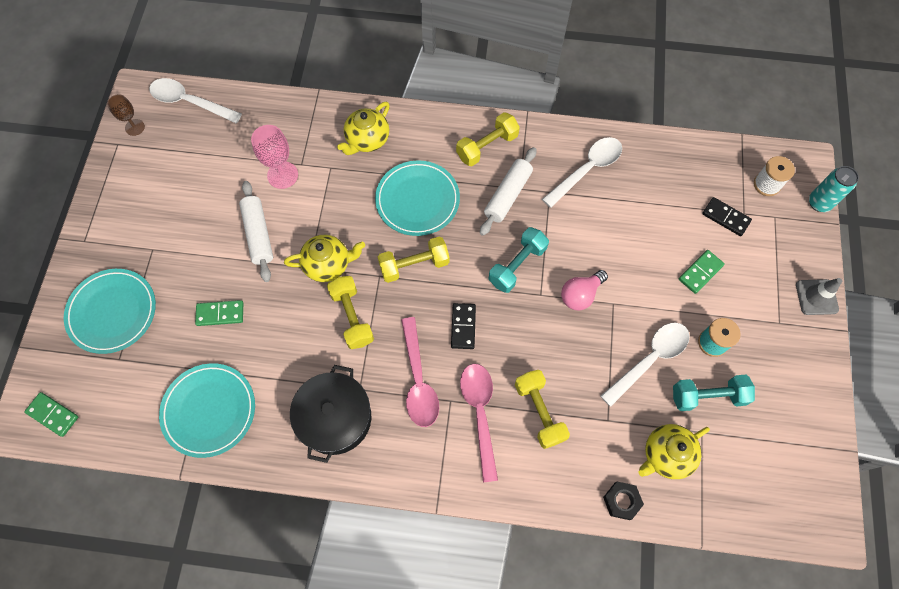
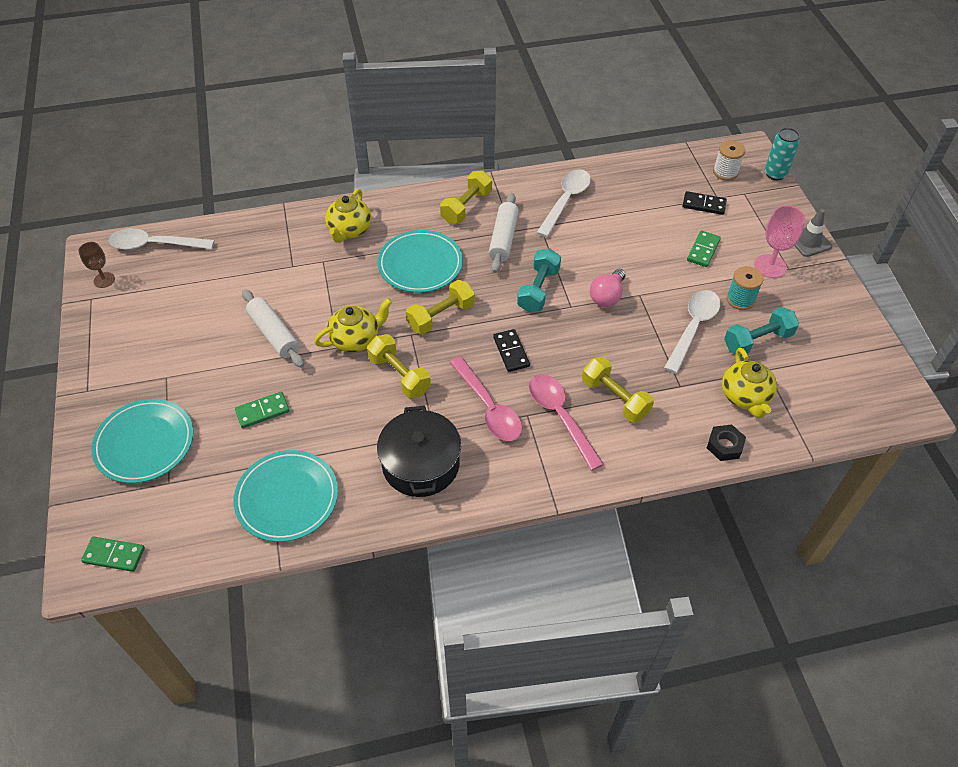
camera: 20 degrees left, 15 degrees down
(282, 175) = (277, 279): pink goblet -> pink goblet (770, 266)
(666, 455) = (745, 397): yellow teapot -> yellow teapot turned 45 degrees counterclockwise

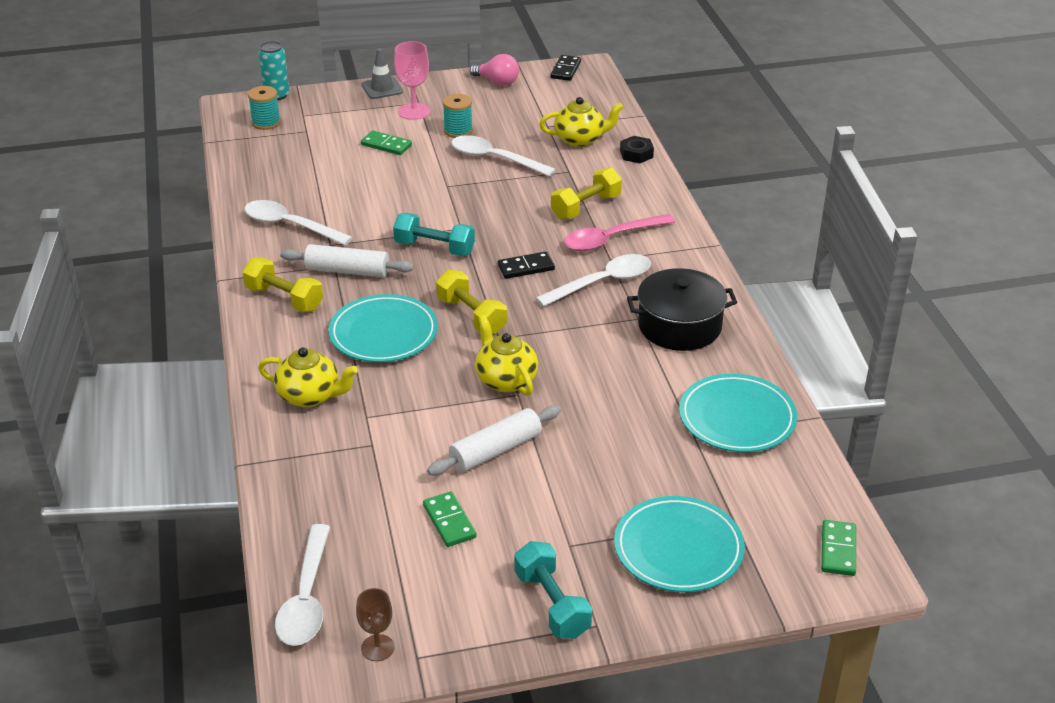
camera: 90 degrees left, 15 degrees down
(262, 411) = (620, 448): green domino -> green domino (449, 521)
(399, 375) = (560, 344): yellow dumbbell -> none
(488, 407) = (602, 282): pink spoon -> white spoon
(607, 296) = (448, 205): pink light bulb -> pink light bulb (497, 82)
(703, 205) = (316, 139): black domino -> black domino (566, 70)
(725, 172) = (266, 123): white spool -> turquoise spool
(757, 341) = (512, 127): turquoise dumbbell -> turquoise dumbbell (552, 604)

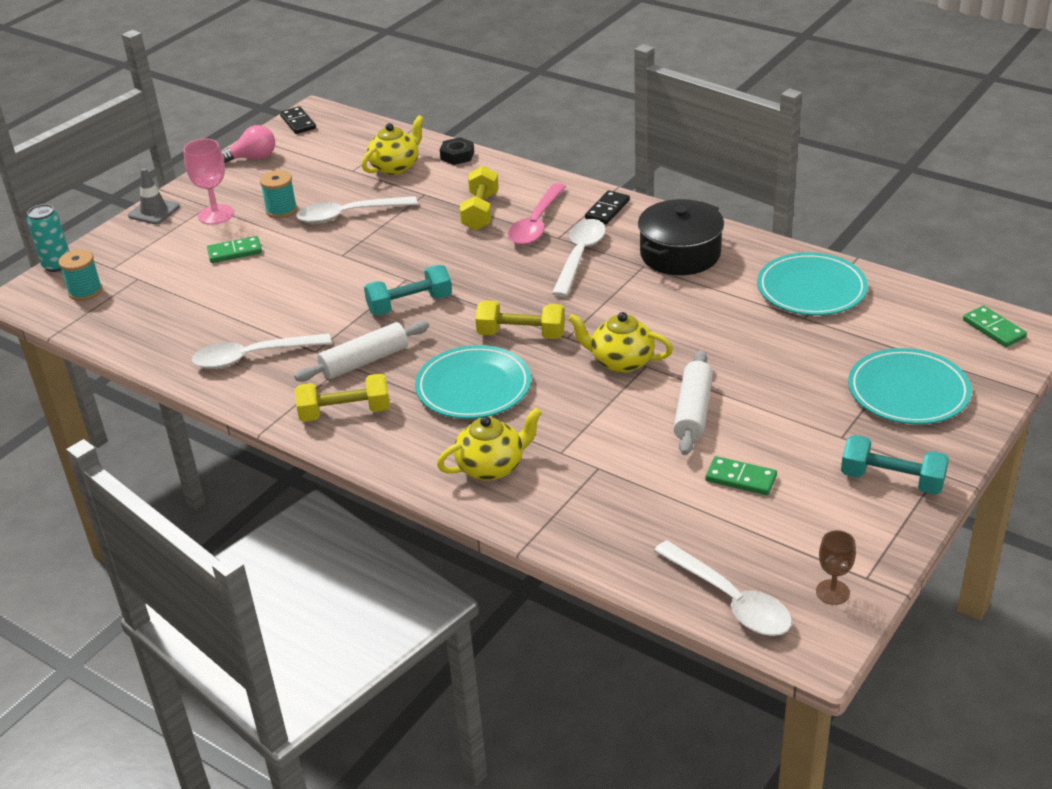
camera: 40 degrees left, 0 degrees up
(526, 267) = (505, 278): black domino -> black domino (607, 210)

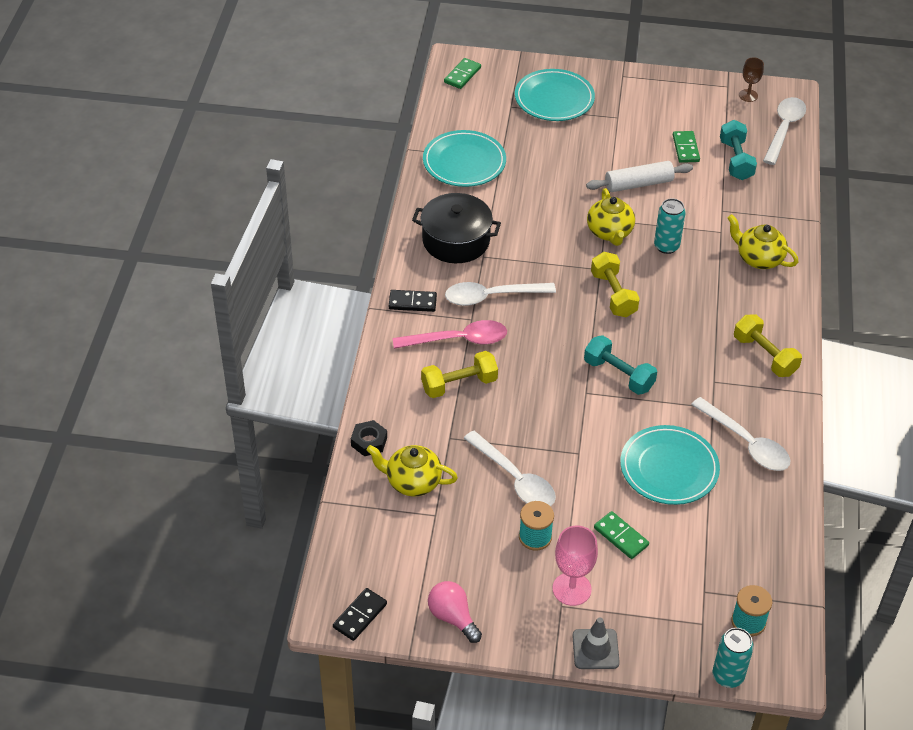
camera: 120 degrees left, 10 degrees up
(365, 361) = (703, 371): white rolling pin -> none
(473, 387) = (689, 297): turquoise plate -> turquoise plate (669, 468)
(567, 398) = (666, 246): none -> turquoise can
(892, 480) = (642, 91): turquoise dumbbell -> turquoise dumbbell (736, 160)

